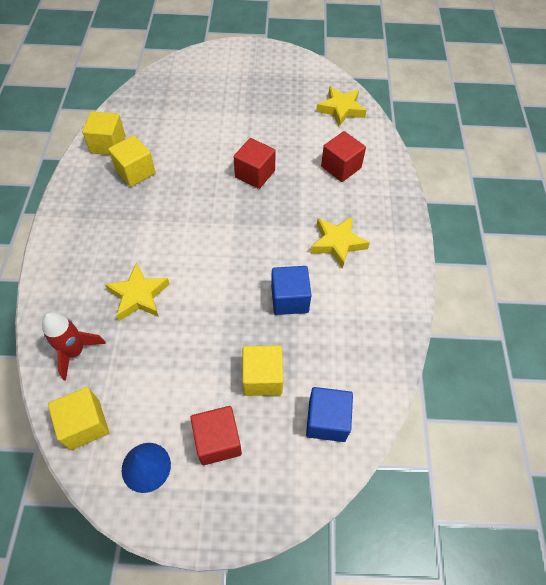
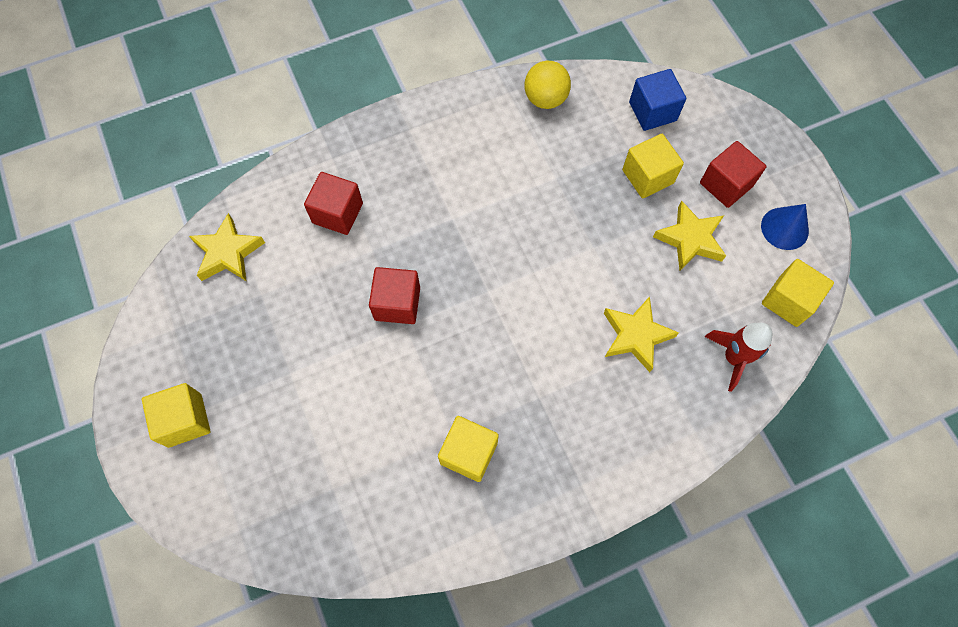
camera: 115 degrees left, 10 degrees up
(108, 144) = (439, 524): yellow cube -> yellow cube (185, 420)
(289, 299) = (551, 190): blue cube -> none
(337, 243) = (455, 174): yellow star -> yellow star (690, 239)
(381, 337) = (545, 99): none -> yellow ball

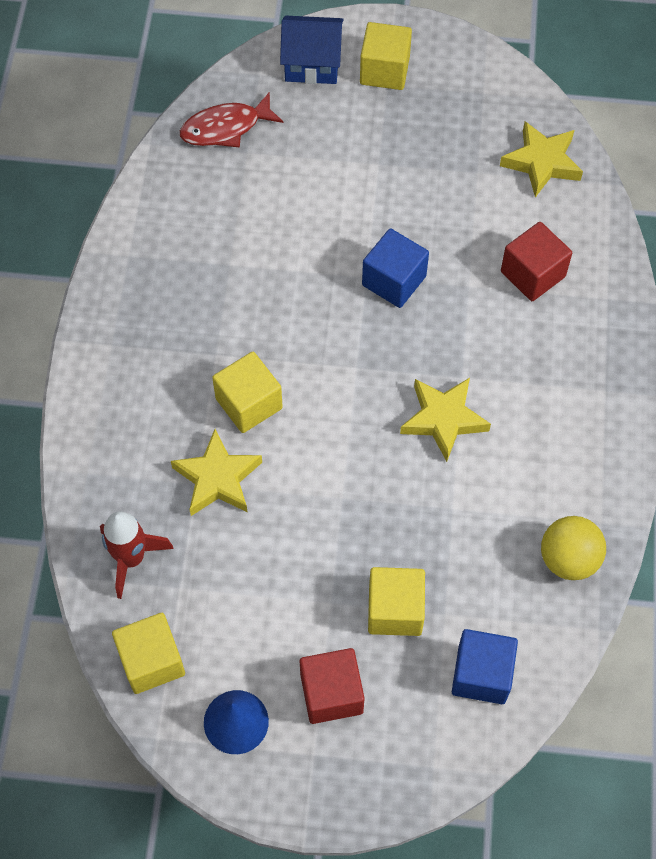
camera: 120 degrees right, 5 degrees down
(204, 488) = (312, 63): none -> blue house
(315, 523) = (225, 128): none -> red fish
(397, 303) = (394, 281): red cube -> blue cube
(468, 453) = (204, 269): yellow cube -> yellow cube (249, 403)
(690, 239) = (288, 605): yellow star -> yellow star (443, 419)

